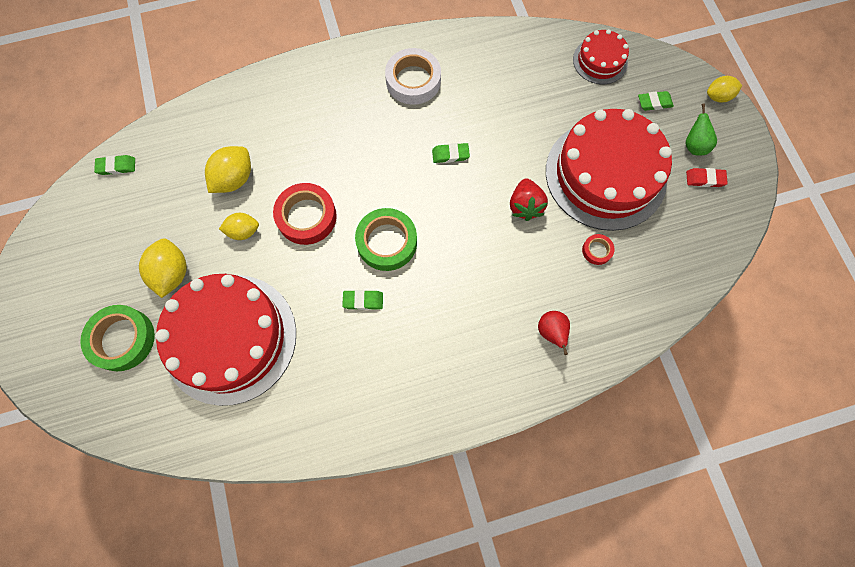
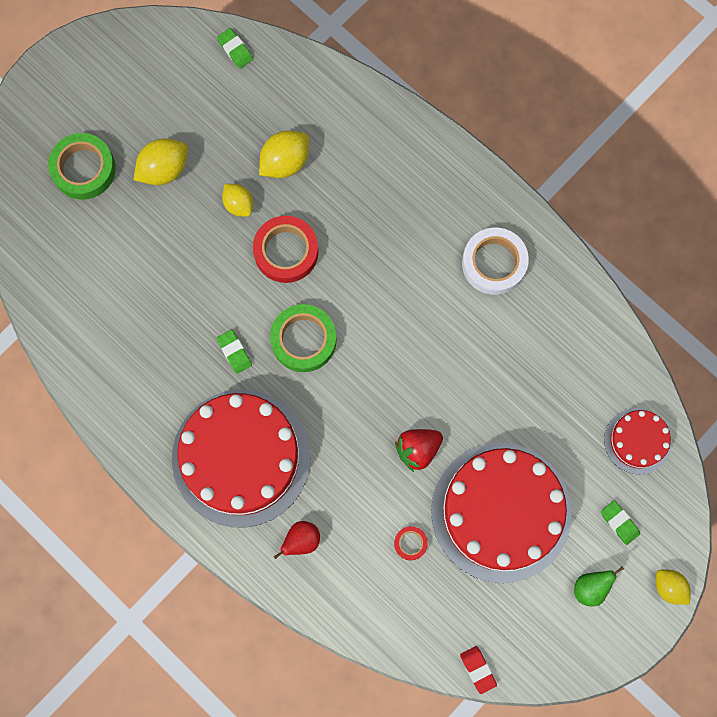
camera: 60 degrees right, 5 degrees up
(230, 338) = (135, 258): red cake -> red cake (241, 457)
(234, 179) = (285, 162): yellow lemon -> yellow lemon turned 45 degrees counterclockwise
(450, 154) = (431, 347): green eraser -> none
(705, 179) = (556, 616): red eraser -> red eraser (478, 669)

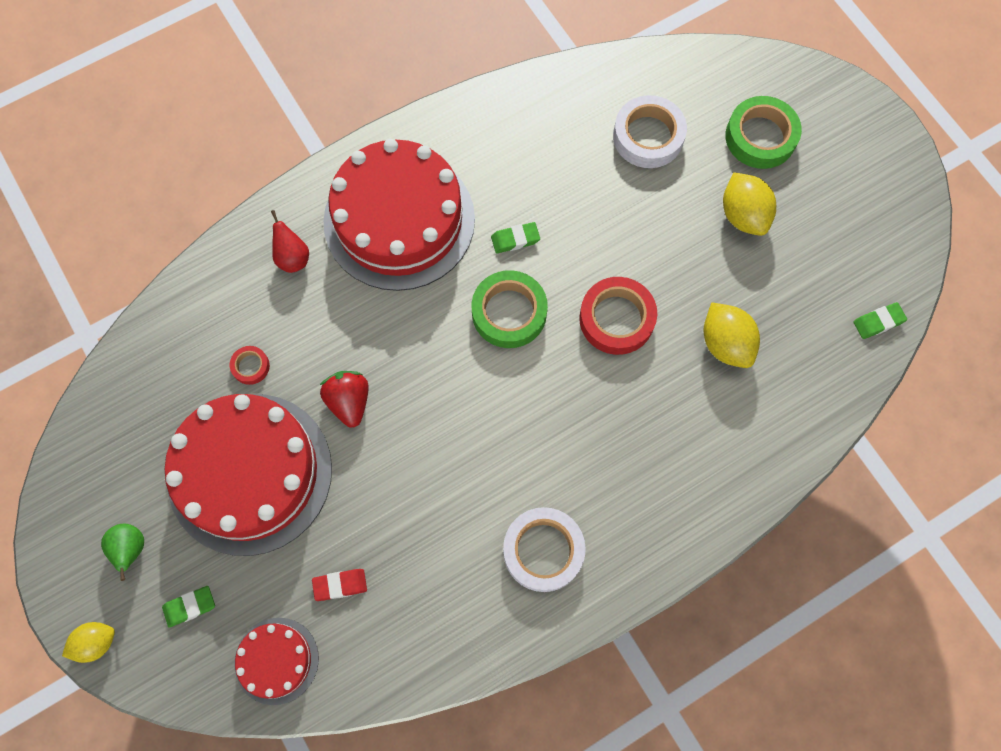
camera: 105 degrees right, 5 degrees down
(105, 263) = (648, 136): none -> white tape
(238, 204) = (684, 282): yellow lemon -> none
(478, 669) = (94, 400): red eraser -> red eraser (340, 585)

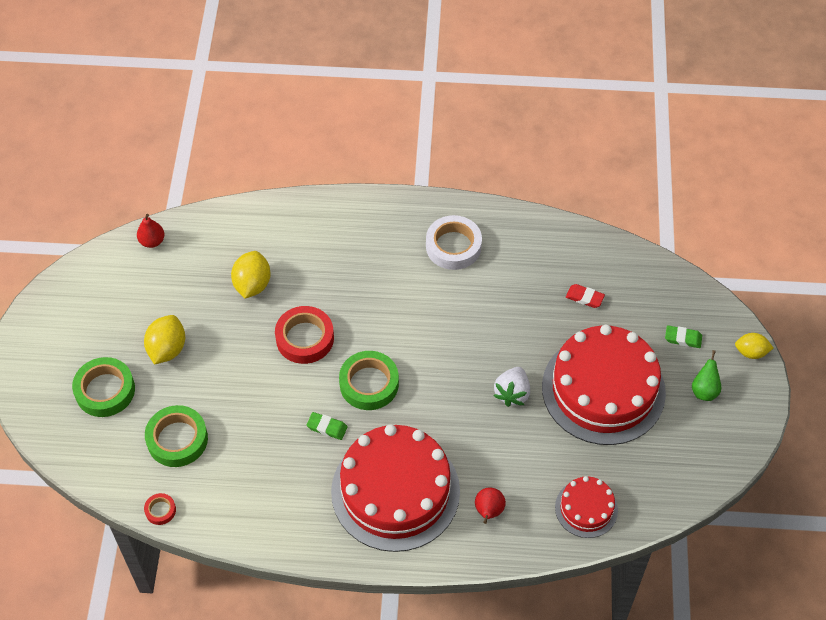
camera: 145 degrees left, 15 degrees down
(250, 366) = (564, 455): red tape -> red tape (160, 510)
(276, 660) = (646, 282): red cake -> red cake (586, 508)
(349, 401) = (512, 393): red strawberry -> white strawberry
(648, 136) = (177, 439): white tape -> green tape
(878, 322) = (152, 241): green eraser -> red pear

